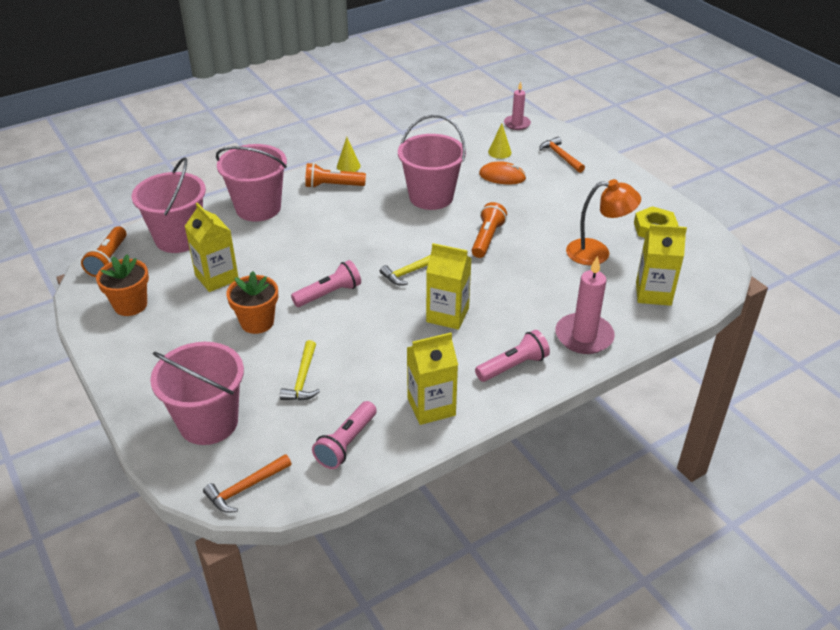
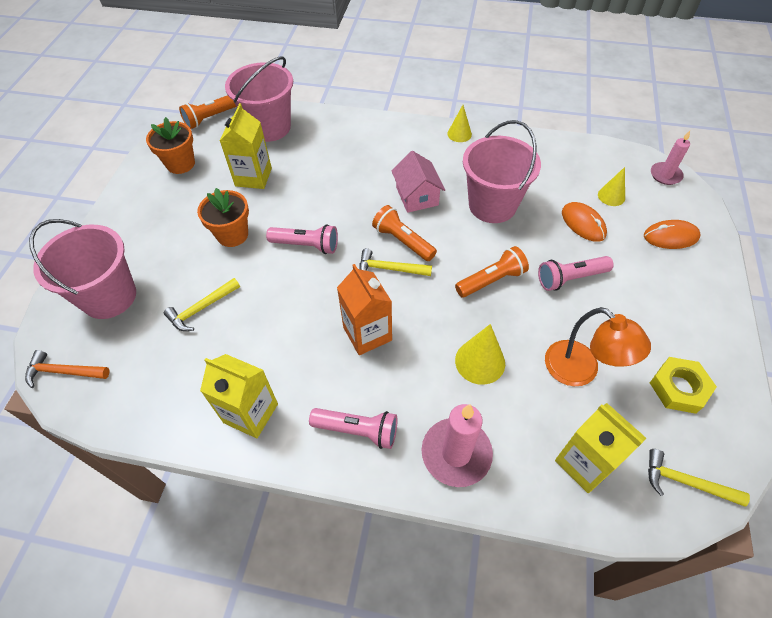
camera: 45 degrees right, 15 degrees up
(258, 208) = (349, 133): pink bucket -> none
(333, 186) = (425, 146): orange flashlight -> orange flashlight (402, 241)
(346, 443) = (159, 392): pink flashlight -> pink flashlight (570, 278)
(370, 219) = (417, 196): none -> pink house
(447, 315) = (367, 334): yellow carton -> orange carton
(537, 284) = (480, 361): none -> yellow cone
(560, 156) = (670, 237): orange hammer -> orange mouse
(707, 268) = (685, 482): none -> yellow hammer

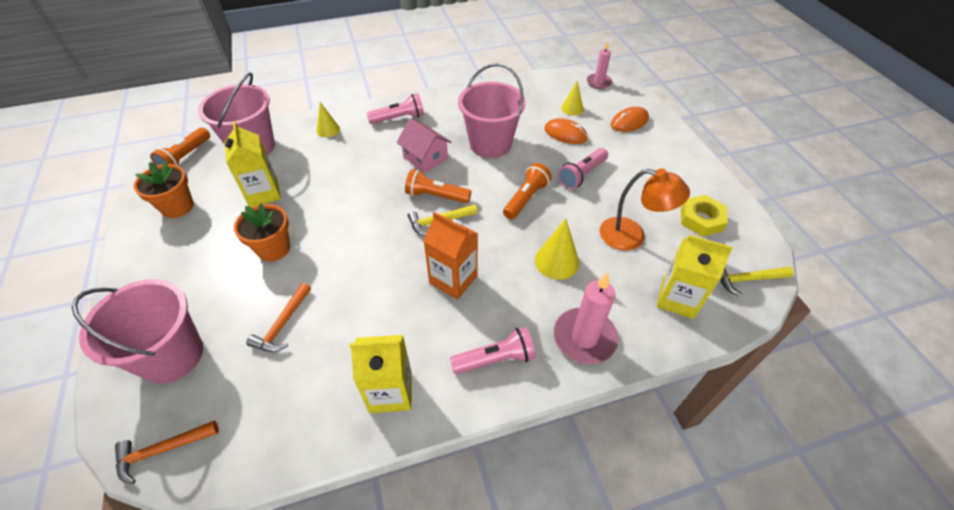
camera: 30 degrees left, 5 degrees down
(201, 309) = (283, 324): yellow hammer -> orange hammer
(306, 245) = (352, 231): pink flashlight -> pink flashlight (399, 118)
(459, 134) = (429, 100): yellow cone -> yellow cone (328, 130)

